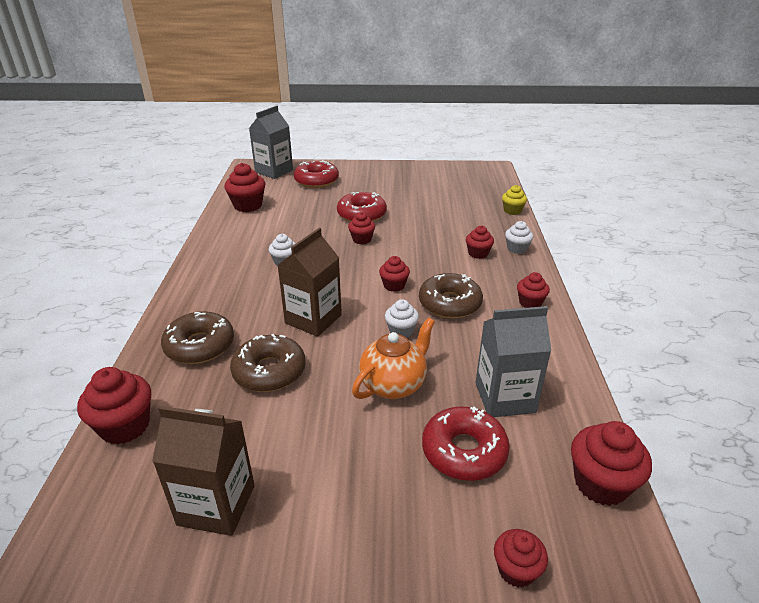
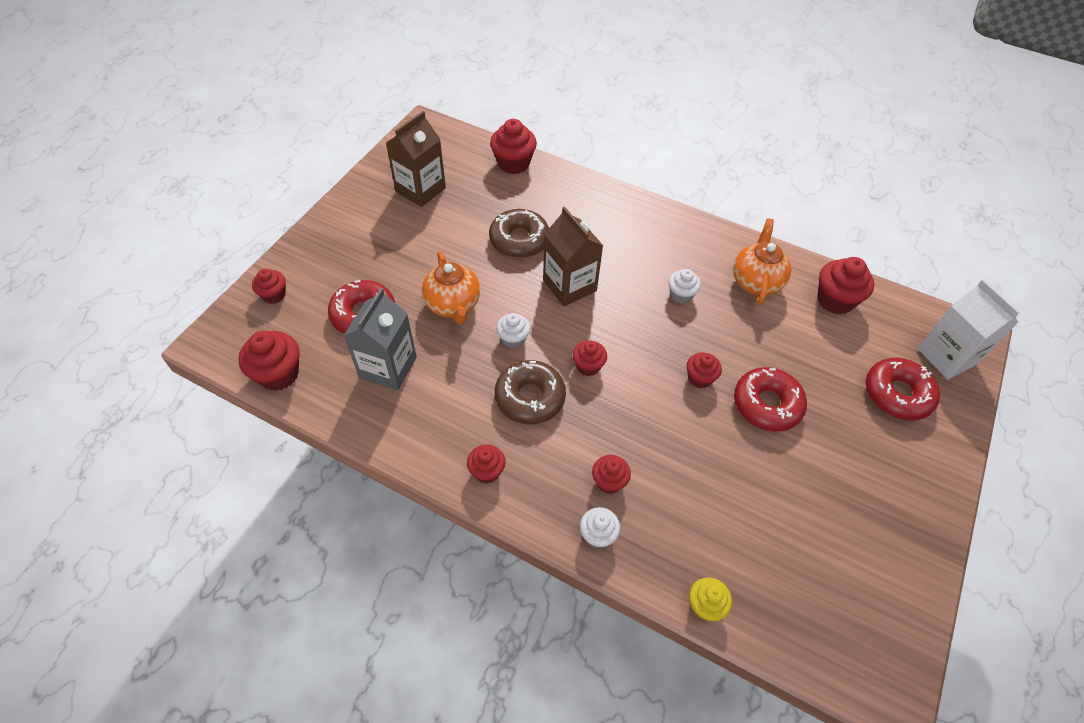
camera: 115 degrees right, 20 degrees up
(200, 345) = (576, 210): brown donut -> none
(247, 235) = (756, 281): none -> orange teapot
(274, 171) = (947, 356): grey carton -> white carton

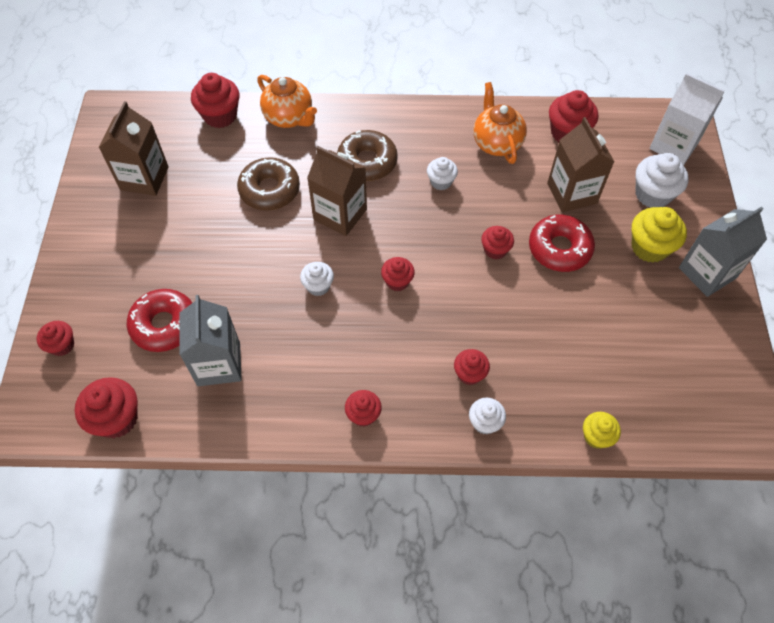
camera: 25 degrees left, 5 degrees up
(453, 305) = (244, 278): orange teapot -> orange teapot (289, 118)
(530, 397) = (363, 332): brown donut -> brown donut (367, 162)
(808, 358) = (572, 193): none -> brown carton
(866, 444) = (649, 247): none -> yellow cupcake
(897, 394) = (652, 194): red donut -> white cupcake
(919, 497) = (707, 273): none -> grey carton

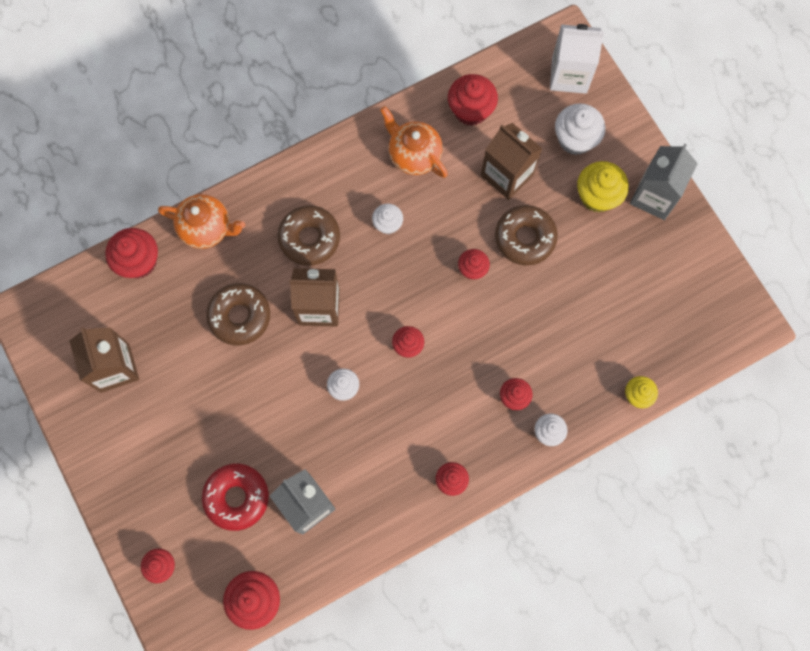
camera: 30 degrees left, 15 degrees up
(559, 248) = (525, 238): red donut -> brown donut

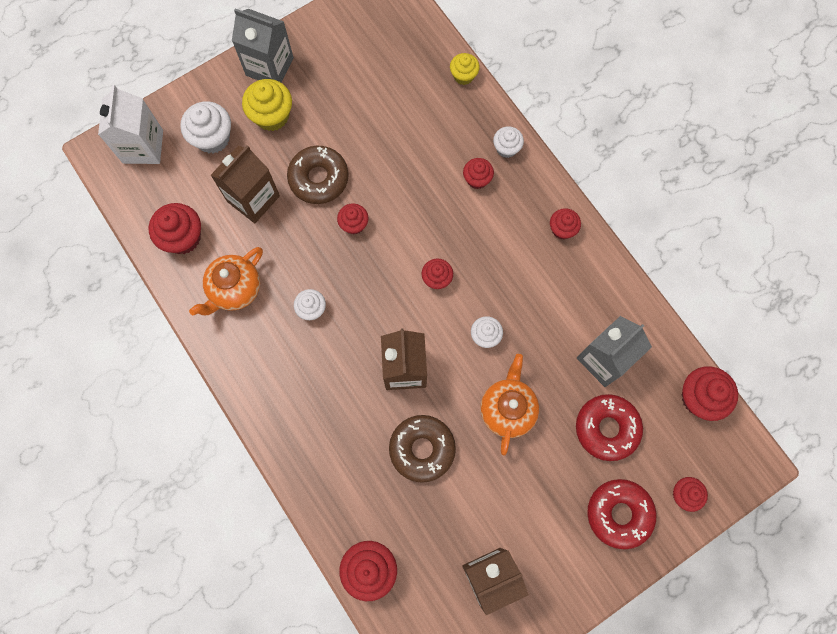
camera: 95 degrees left, 0 degrees up
(153, 497) = (619, 513): none -> red donut
(207, 228) = (327, 497): orange teapot -> orange teapot (507, 409)
(309, 238) = (332, 386): brown donut -> none

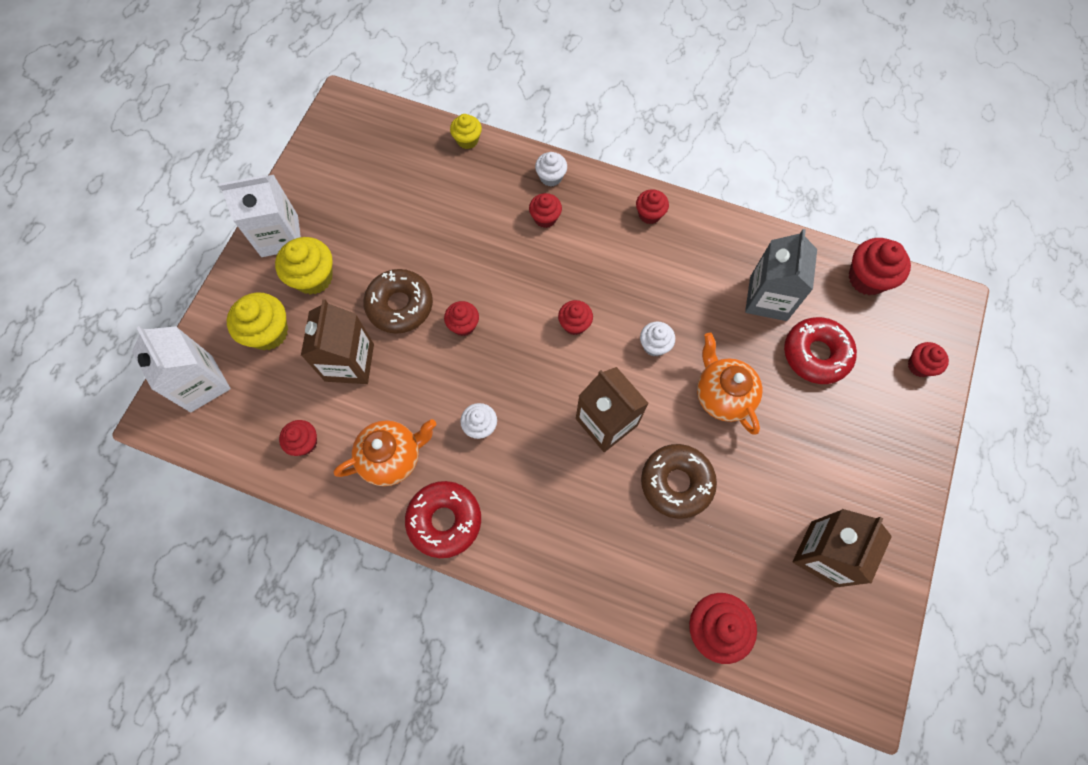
camera: 35 degrees left, 5 degrees down
(183, 237) = (304, 442): red cupcake -> red cupcake, size x0.61
(212, 138) = (268, 332): white cupcake -> yellow cupcake
(235, 289) = (392, 457): orange teapot -> orange teapot turned 120 degrees counterclockwise
(269, 67) = (279, 236): grey carton -> white carton
(619, 513) = (883, 419): red donut -> red donut (444, 520)

